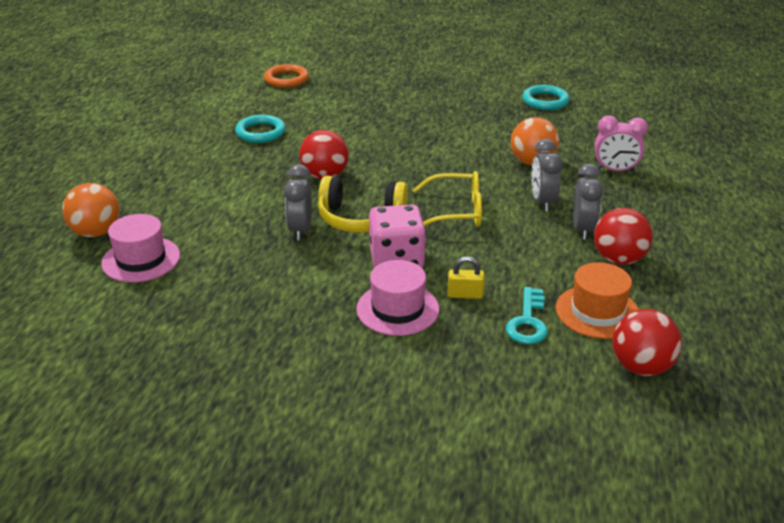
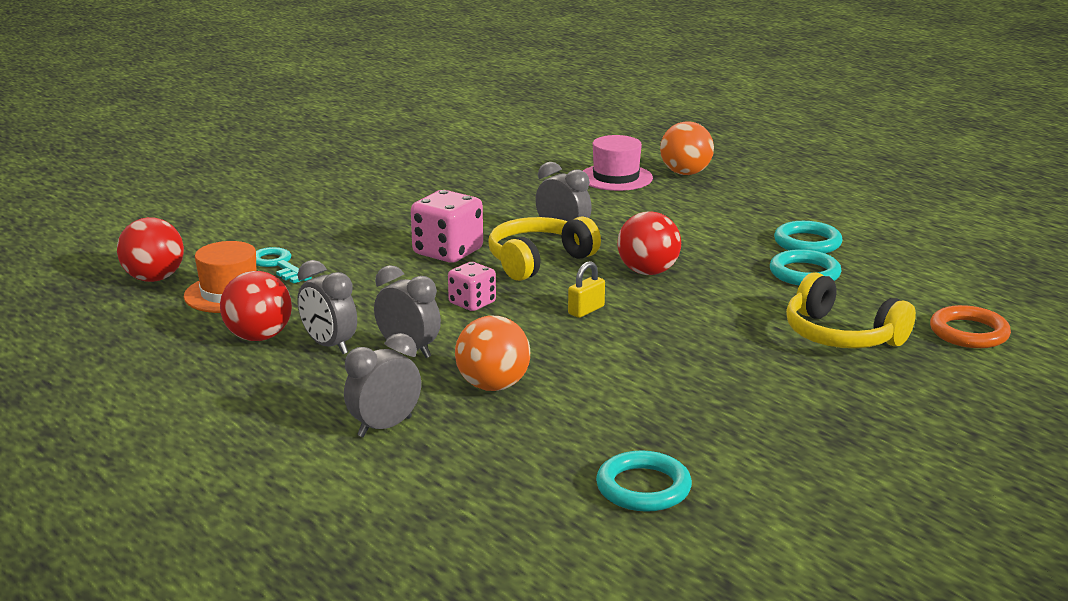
camera: 130 degrees right, 10 degrees down
(206, 145) = (807, 243): none -> turquoise ring
(334, 103) = (841, 336): none -> yellow headphones
(397, 309) = (387, 231): pink hat -> none
(456, 211) = (472, 303): yellow glasses -> pink dice
(465, 295) = (353, 258): yellow padlock -> yellow padlock (586, 310)
(615, 170) = (384, 427): pink clock -> grey clock

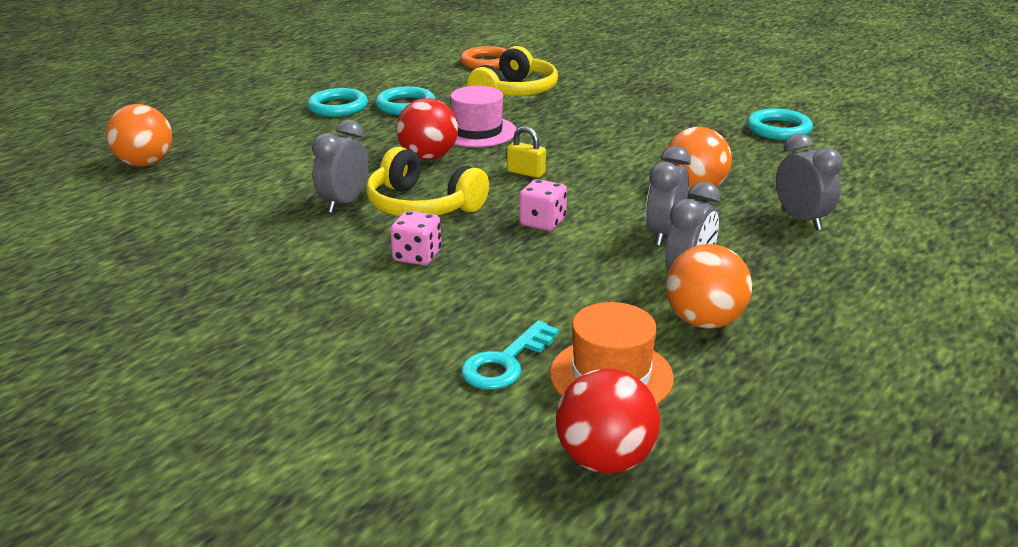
camera: 105 degrees left, 5 degrees up
(259, 337) = (704, 321): red ball -> orange ball
(384, 427) = (801, 220): grey clock -> grey clock turned 150 degrees counterclockwise
(448, 252) = (417, 256): pink dice -> pink dice, size x0.61
(616, 177) = (157, 196): pink hat -> pink hat (477, 132)

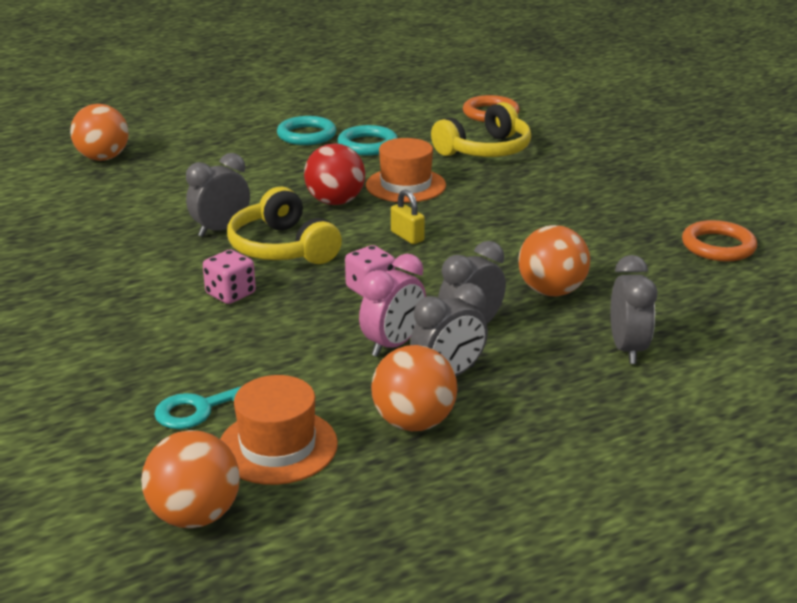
camera: 25 degrees right, 0 degrees up
(477, 132) = (405, 185): pink hat -> orange hat
(605, 460) = (195, 515): red ball -> orange ball
(614, 263) = (393, 345): none -> pink clock
(778, 129) = (718, 246): turquoise ring -> orange ring

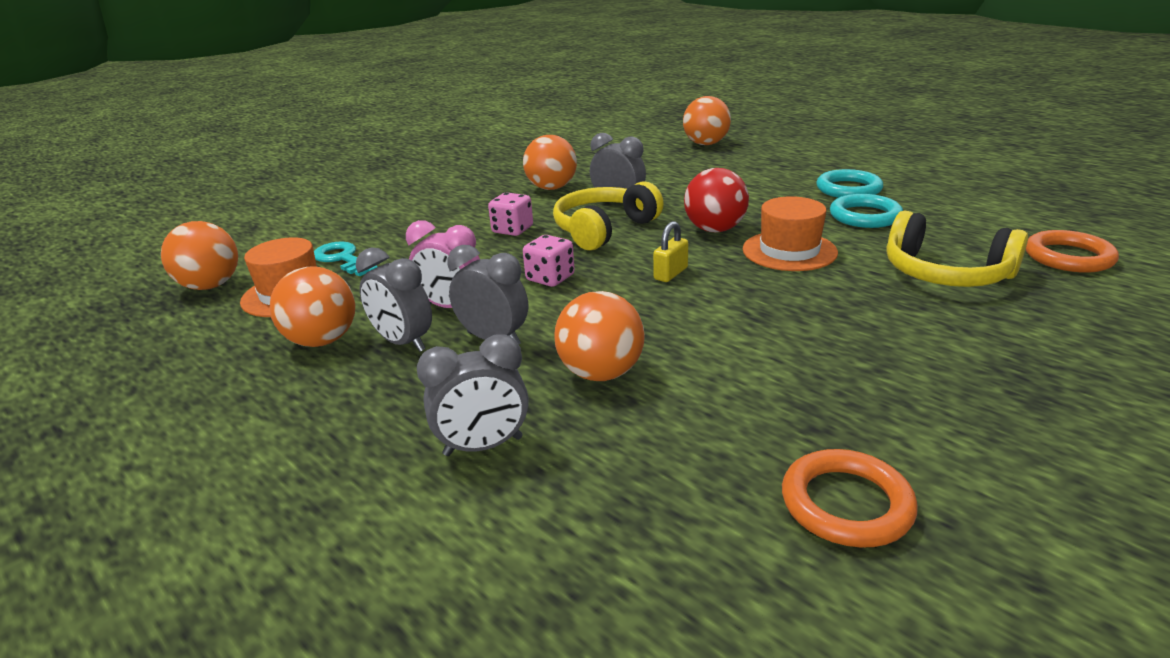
camera: 75 degrees right, 0 degrees up
(128, 257) = (552, 188): none -> orange ball

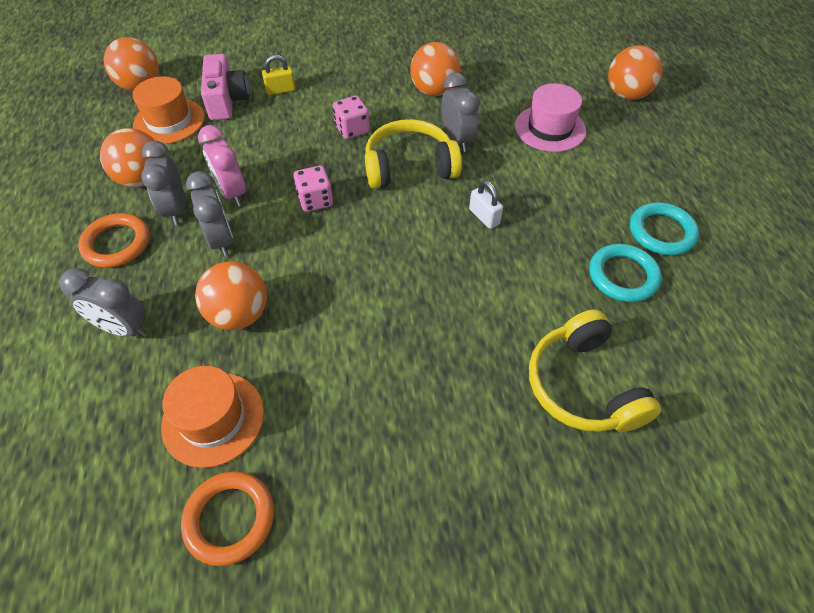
camera: 35 degrees right, 25 degrees up
(343, 259) = (227, 100): turquoise key -> pink camera
(670, 273) = (391, 247): yellow padlock -> yellow padlock (281, 90)
(681, 174) = (550, 128): none -> pink hat
(715, 229) = (484, 217): red ball -> white padlock
(789, 251) = (504, 278): orange hat -> orange hat (213, 418)
(1068, 257) = (718, 443): orange ring -> orange ring (117, 243)

